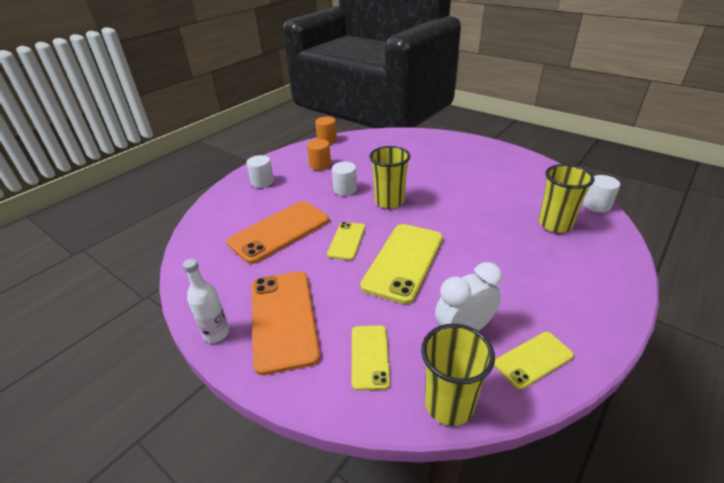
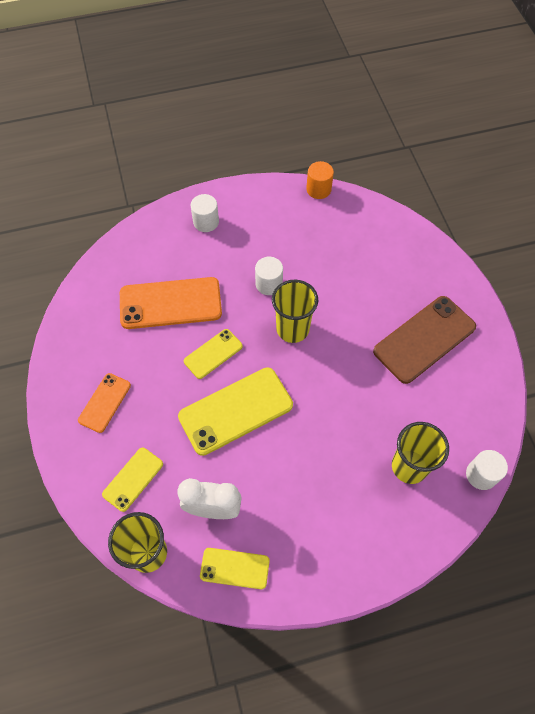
camera: 35 degrees right, 25 degrees up
(216, 333) = (55, 383): white bottle -> none
(283, 319) = (104, 402): orange phone -> orange phone, size x0.55
(320, 165) = (277, 229): orange cylinder -> none
(476, 168) = (424, 339): none -> brown phone

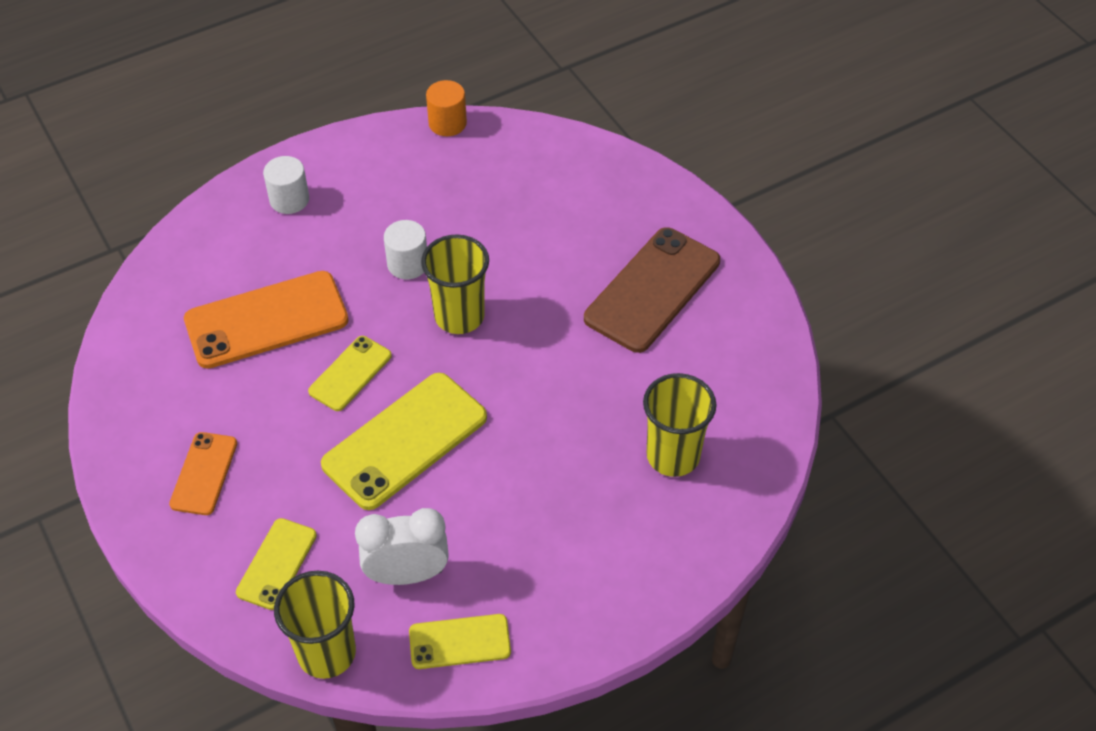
camera: 15 degrees left, 10 degrees down
(481, 475) = (774, 444): white cylinder -> none

